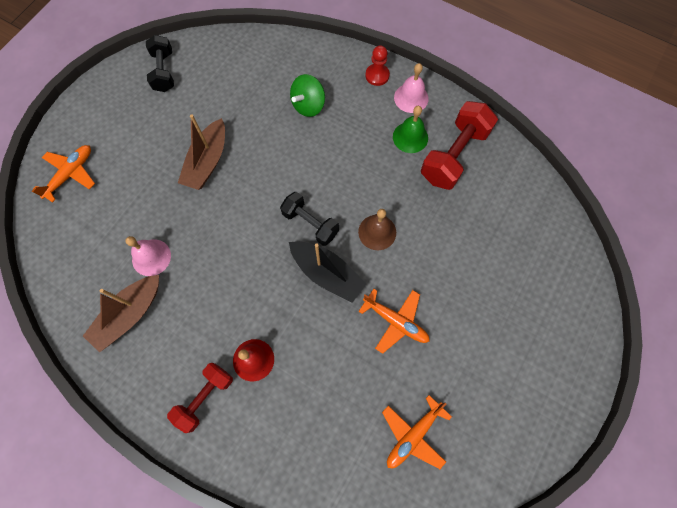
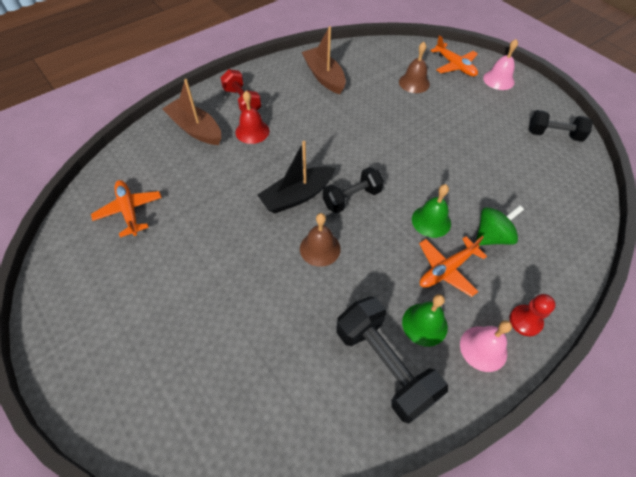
camera: 110 degrees right, 15 degrees down
(114, 210) = (414, 83): none -> brown bell
(151, 257) = (364, 94): pink bell -> pink bell (498, 80)
(207, 162) = (443, 143): brown boat -> brown boat (195, 129)
(308, 105) = (492, 236): green spinning top -> green spinning top turned 90 degrees clockwise
(310, 152) = (431, 221): none -> green bell
(395, 321) = (226, 232): orange plane -> orange plane (446, 269)
(454, 155) = (384, 365): red dumbbell -> black dumbbell

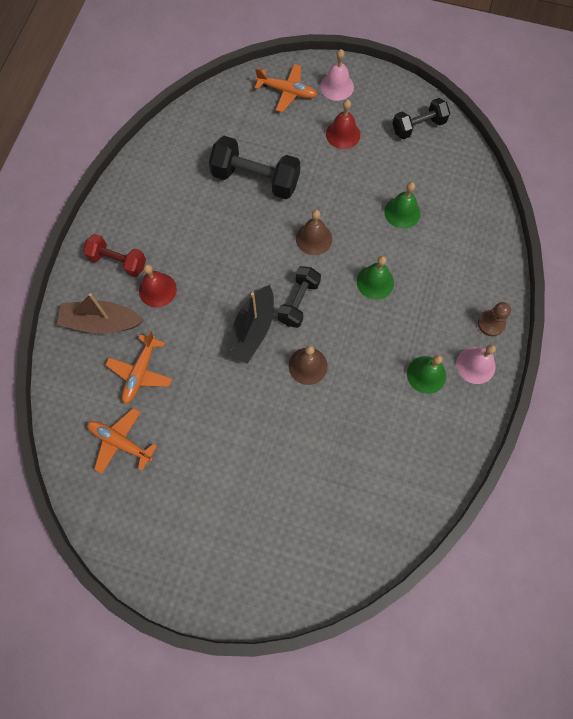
camera: 35 degrees left, 15 degrees up
(324, 77) = (173, 182): brown boat -> none
(384, 365) = (419, 424): black dumbbell -> black dumbbell (255, 179)
(414, 83) = (263, 137): brown bell -> brown bell (314, 238)
(446, 269) = (413, 318): orange plane -> orange plane (140, 372)
(481, 109) = (343, 134): none -> red bell
(492, 236) = (428, 265): green spinning top -> none
(495, 184) = (402, 212): none -> green bell
(525, 321) = (491, 323): red pawn -> brown pawn

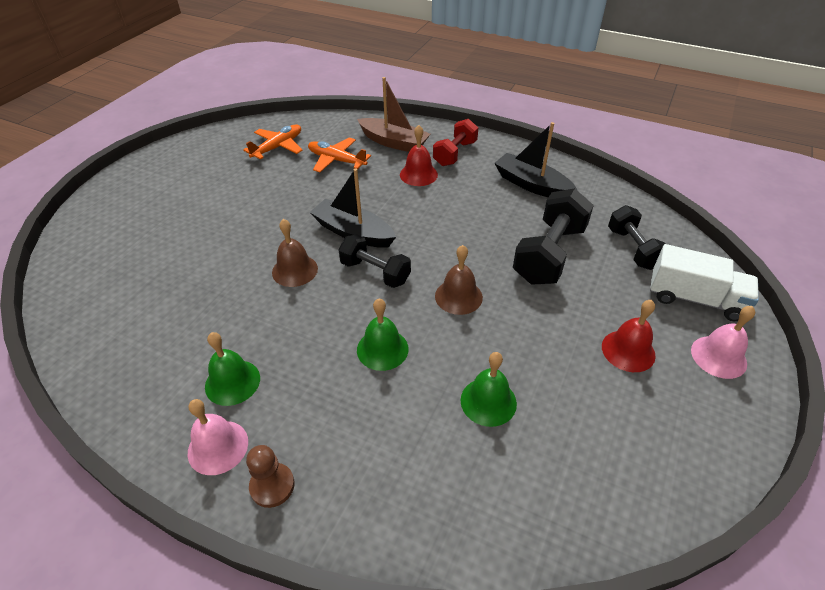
camera: 100 degrees right, 25 degrees down
(101, 322) = (394, 142): brown boat -> brown boat turned 105 degrees clockwise
(163, 193) = (531, 185): none -> black boat
(287, 92) = (694, 299): orange plane -> white truck
(418, 126) = (656, 458): black dumbbell -> black dumbbell (633, 249)

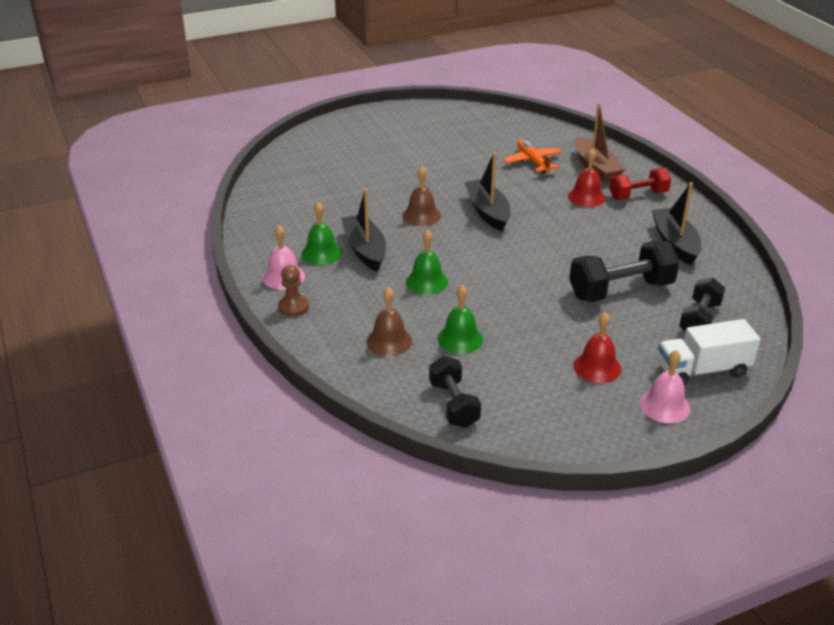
camera: 40 degrees right, 10 degrees down
(277, 347) = (365, 250): none -> black boat
(278, 147) = (498, 135): orange plane -> none
(375, 272) = (474, 241): black dumbbell -> black dumbbell (454, 404)
(458, 296) = (514, 280): brown bell -> brown bell (389, 341)
(694, 299) = (702, 370): white truck -> white truck turned 105 degrees clockwise

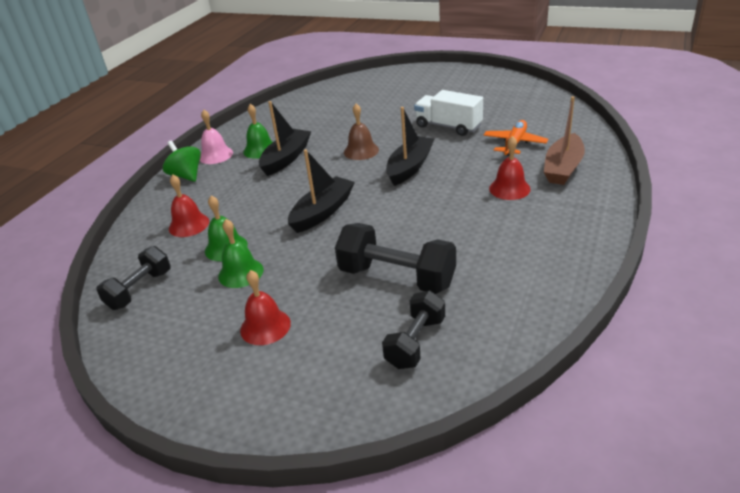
camera: 50 degrees right, 0 degrees up
(293, 307) = (186, 176): brown pawn -> green spinning top
(389, 341) = (189, 225): brown bell -> red bell
(427, 281) = (280, 197): green bell -> green bell (240, 273)
(638, 195) = (560, 207): red dumbbell -> none
(664, 406) = (250, 394): pink bell -> none
(675, 243) = (519, 263): black boat -> black boat (322, 212)
(699, 319) = (415, 342): black dumbbell -> black dumbbell turned 45 degrees counterclockwise
(702, 370) = (334, 388): white truck -> white truck (448, 126)

